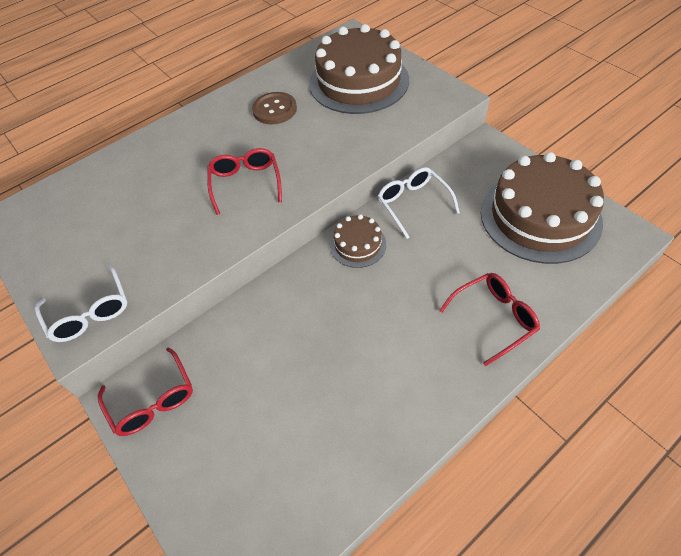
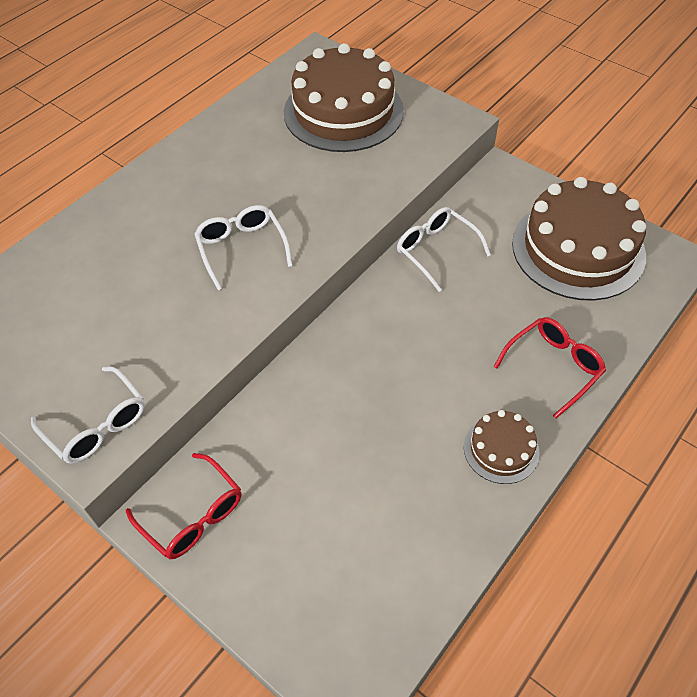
camera: 15 degrees left, 0 degrees up
(246, 183) = (242, 249): red glasses -> white glasses
(274, 109) = (250, 155): brown button -> none
(358, 244) = (384, 305): brown cake -> brown cake (501, 449)

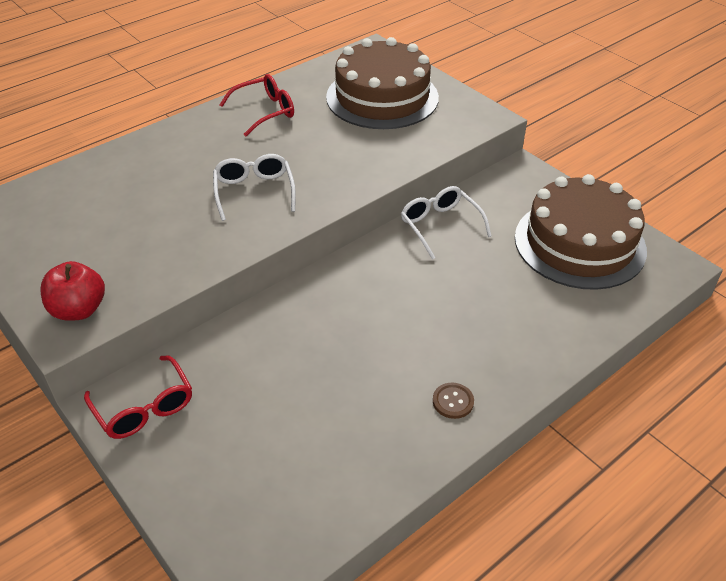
camera: 10 degrees right, 10 degrees down
(97, 424) = (79, 310): white glasses -> red apple
(501, 449) = (453, 401): brown cake -> brown button
(553, 367) = (525, 339): red glasses -> red glasses (264, 111)

